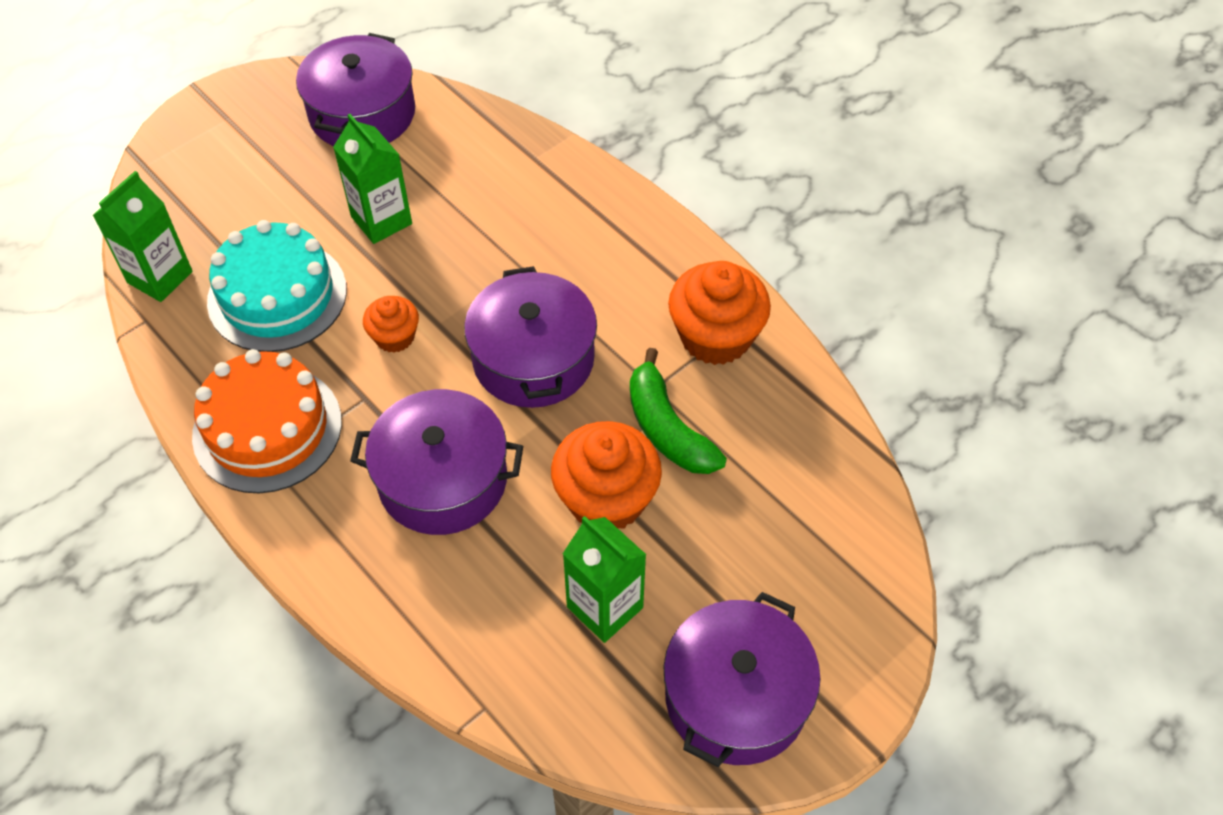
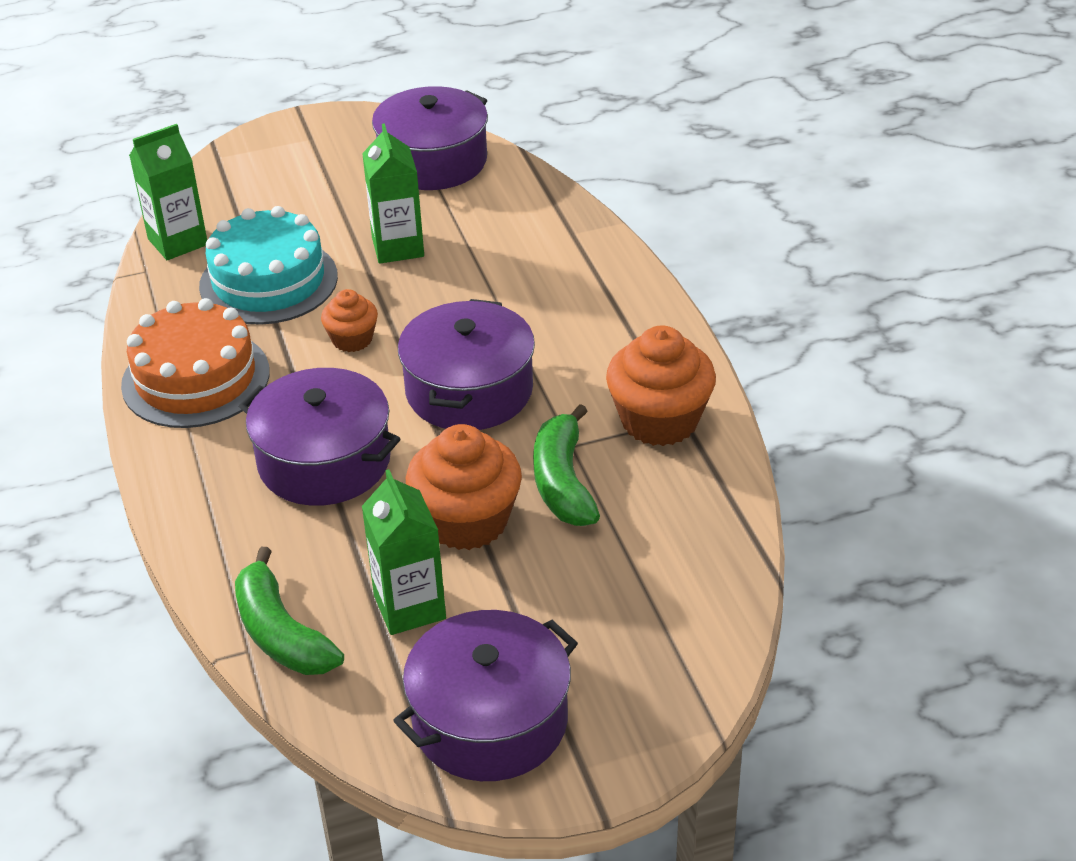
camera: 25 degrees right, 15 degrees down
(506, 678) = (282, 633): none -> green banana

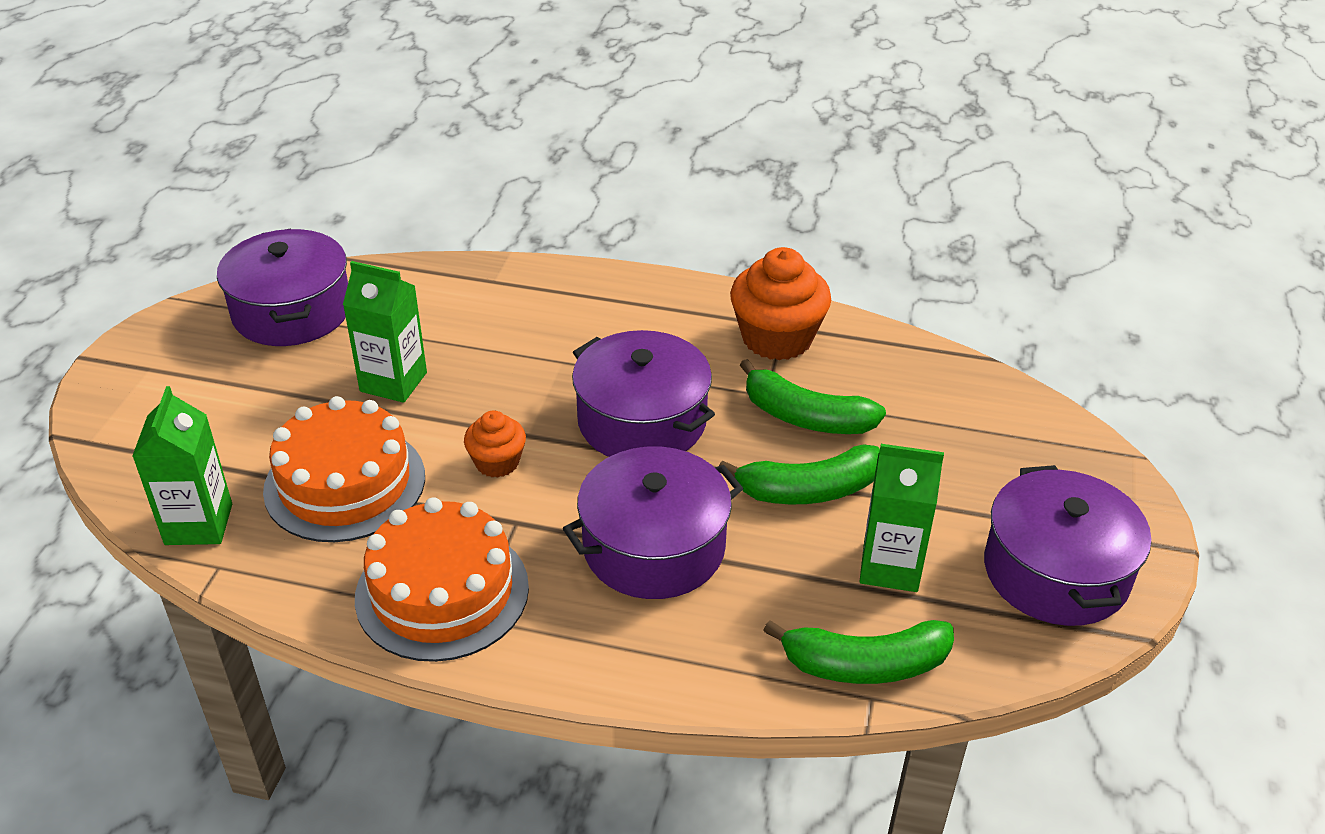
camera: 60 degrees left, 0 degrees up
(268, 281) = (345, 483): turquoise cake -> orange cake
(467, 521) = (809, 490): orange cupcake -> green banana

